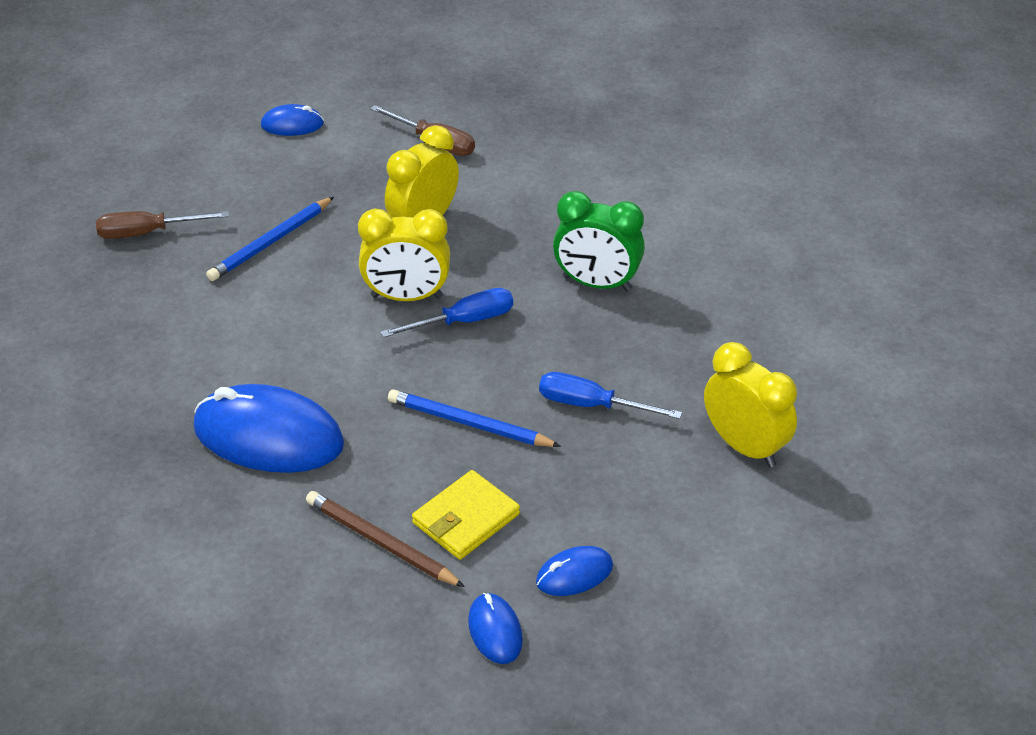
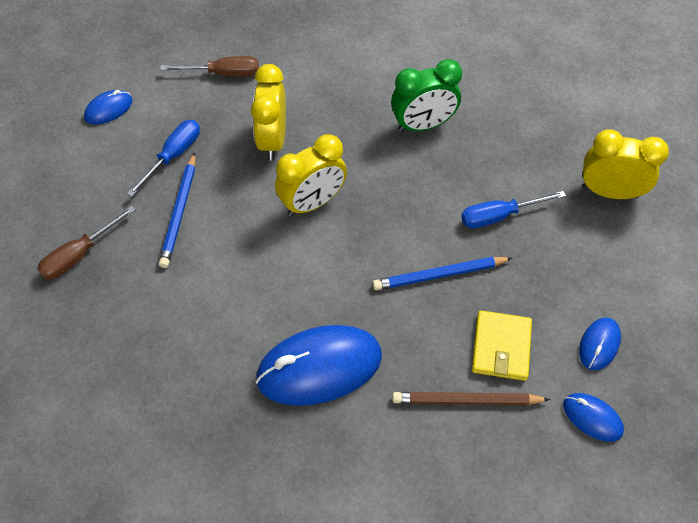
camera: 35 degrees left, 15 degrees up
(464, 321) = (366, 200): blue screwdriver -> blue screwdriver (173, 156)

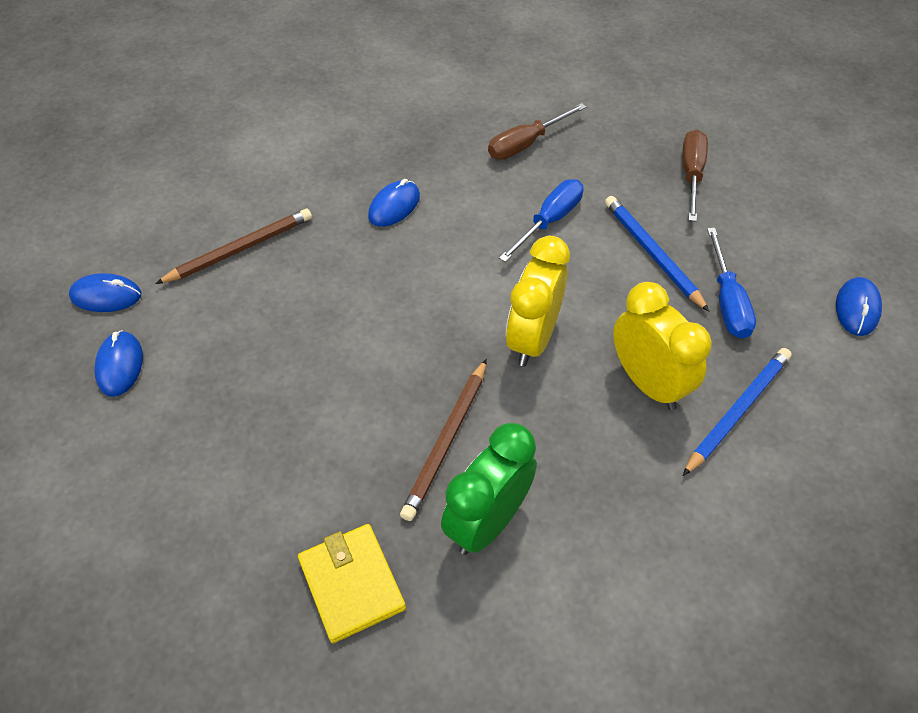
camera: 145 degrees right, 5 degrees down
(223, 73) = (802, 434): brown screwdriver -> brown screwdriver (526, 144)
(319, 367) = (394, 206): blue mouse -> blue mouse, size x0.49
(413, 174) = (446, 440): none -> brown pencil
(439, 275) = (335, 342): blue pencil -> blue pencil (737, 411)
(499, 216) = (305, 449): blue screwdriver -> blue screwdriver (549, 221)
(501, 347) = (228, 309): yellow wallet -> yellow wallet (352, 584)
(609, 192) = (168, 574): yellow clock -> none

